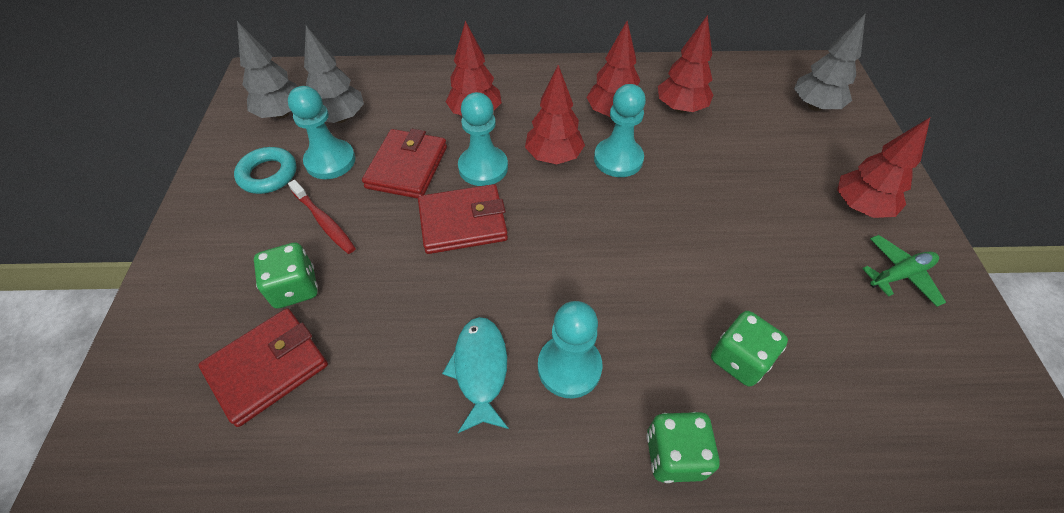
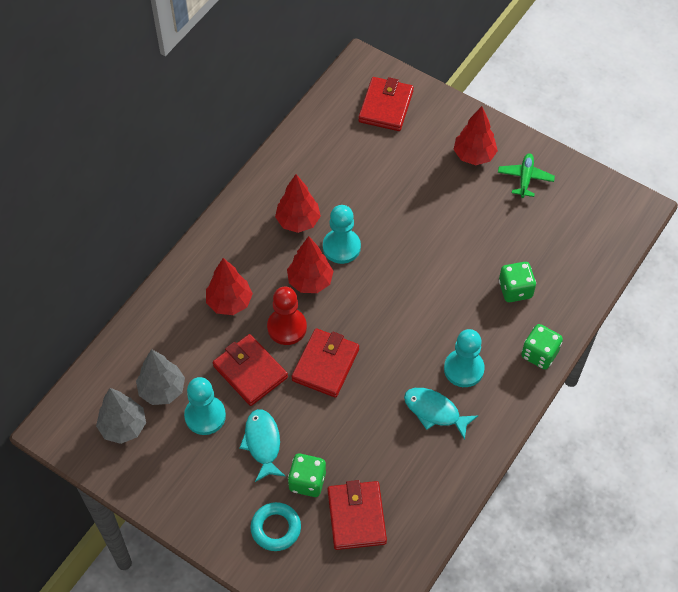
camera: 55 degrees left, 5 degrees up
(268, 174) = (187, 460): turquoise ring -> turquoise ring (276, 528)
(324, 221) = (262, 443): red toothbrush -> turquoise fish
(483, 167) = (287, 327): turquoise pawn -> red pawn
(680, 108) = (326, 179): red tree -> none
(814, 106) = (386, 106): grey tree -> red wallet

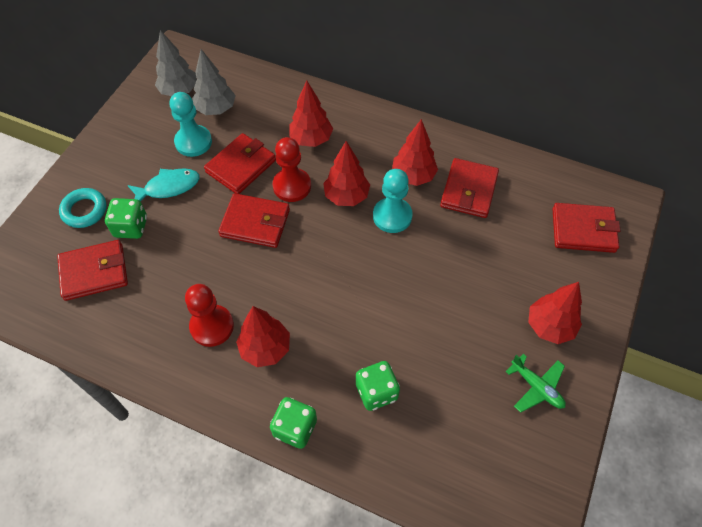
camera: 80 degrees right, 0 degrees up
(325, 180) = (469, 190): none -> red wallet
(435, 411) = (212, 326): turquoise fish -> red pawn
(463, 369) = (265, 348): turquoise pawn -> red tree
(525, 178) = (536, 387): green plane -> green plane turned 45 degrees clockwise

